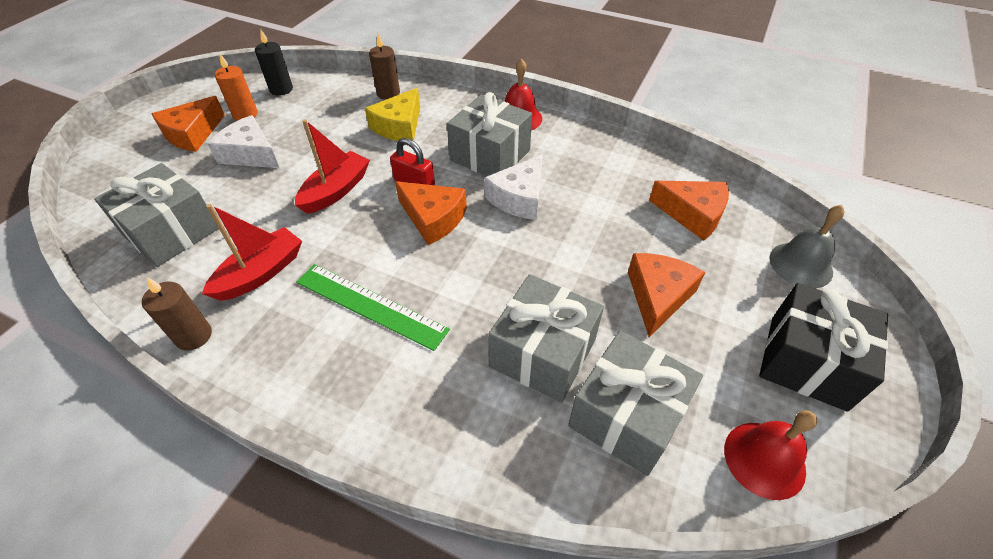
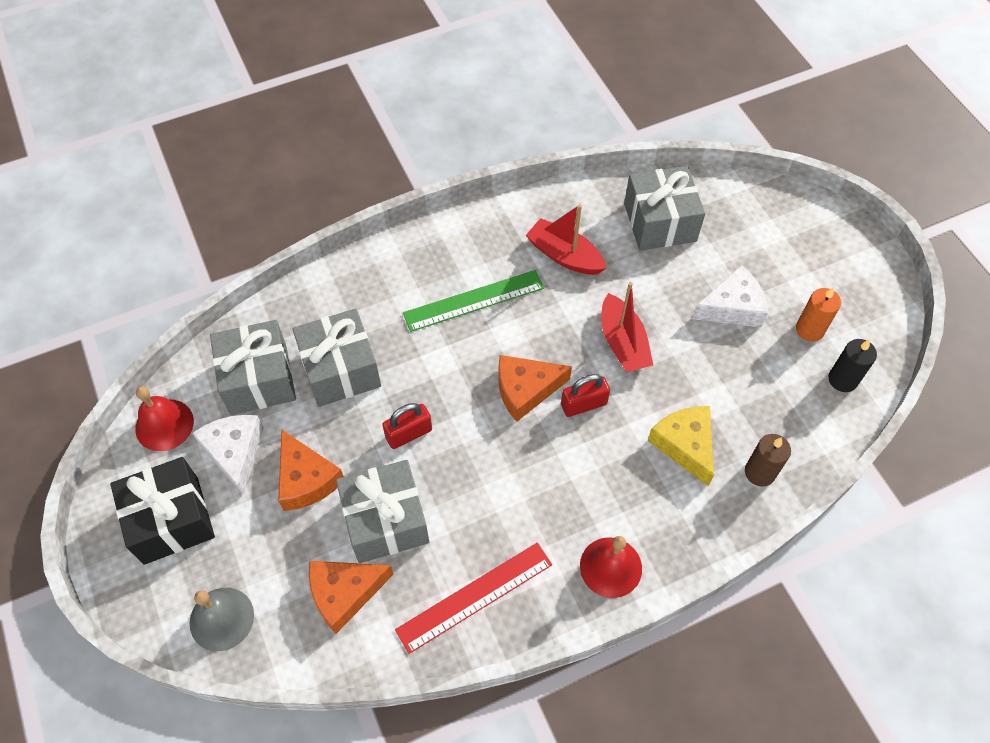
camera: 130 degrees right, 10 degrees up
(192, 134) = (802, 278): orange cheese -> none
(194, 336) = (536, 202): brown candle -> none
(261, 273) = (564, 255): red boat -> red boat turned 135 degrees clockwise
(490, 155) = (571, 492): grey gift -> grey gift (385, 521)
(519, 198) = (492, 470): white cheese -> white cheese (235, 452)
(546, 261) = (409, 433): none -> red padlock
(609, 158) = (475, 597): none -> red ruler

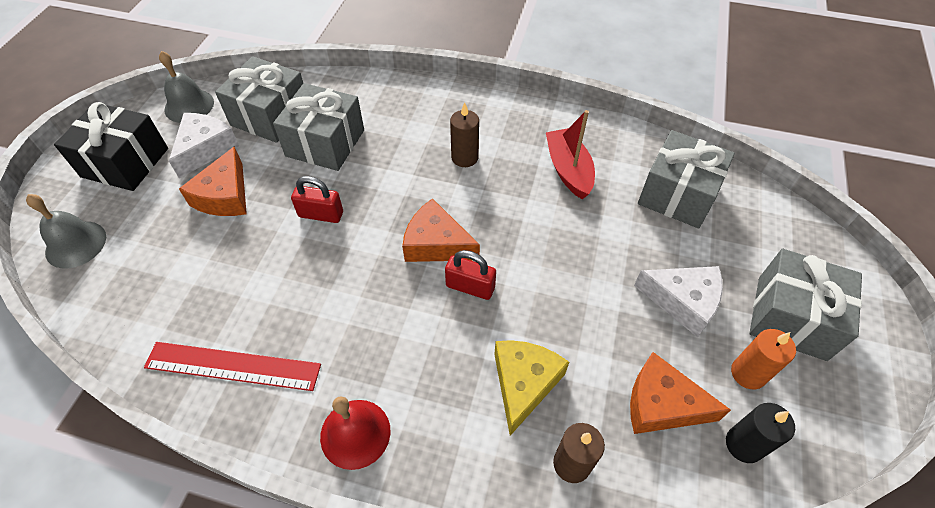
camera: 40 degrees right, 5 degrees down
(164, 425) = (189, 106): red bell -> grey bell
(344, 593) = (158, 289): orange cheese -> orange cheese (662, 404)
(385, 521) = (239, 261): grey gift -> grey gift (791, 317)
(474, 301) = (464, 157): green ruler -> brown candle
(623, 343) = (551, 263): red boat -> none

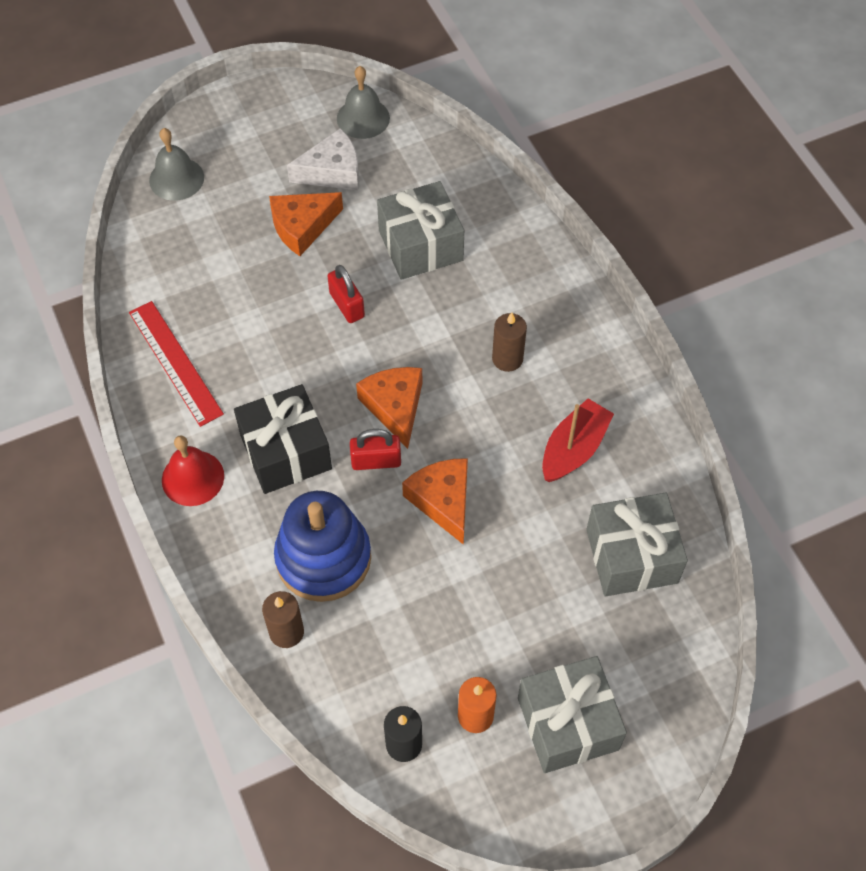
camera: 50 degrees right, 5 degrees up
(125, 162) = (269, 134): black gift -> black gift (285, 452)
(270, 116) = (410, 182): grey gift -> none
(470, 287) = (376, 461): red padlock -> red padlock turned 75 degrees counterclockwise
(524, 383) = (323, 558): yellow cheese -> blue stacking toy
(662, 404) = (389, 666): orange cheese -> orange cheese (443, 501)
(683, 301) = (506, 628): white cheese -> none

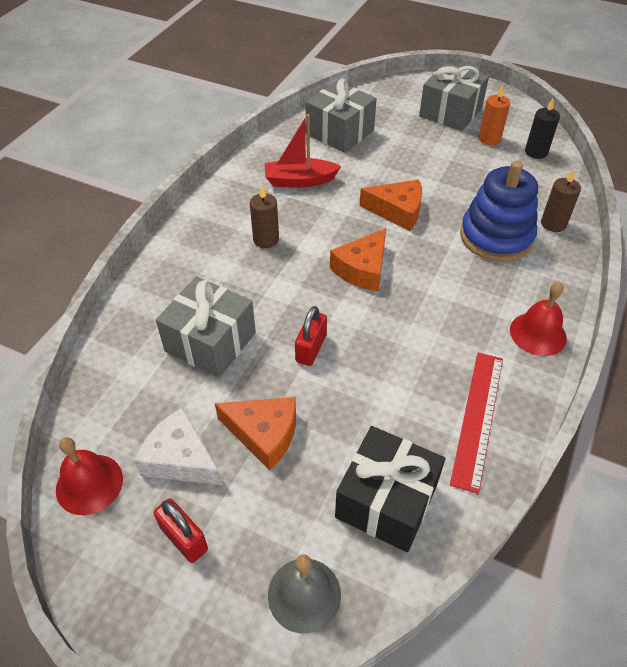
camera: 130 degrees left, 10 degrees down
(285, 452) = (459, 300): black gift -> black gift (386, 501)
(363, 118) = (89, 484): grey bell -> red bell
(376, 461) = (410, 254): red padlock -> red padlock (184, 538)
(443, 501) = (397, 211): orange cheese -> orange cheese turned 105 degrees counterclockwise

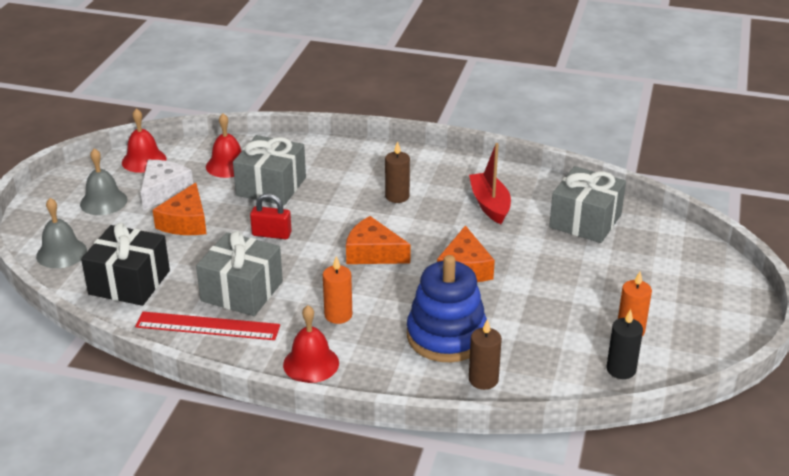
camera: 80 degrees right, 15 degrees down
(144, 383) = (228, 165): none -> red bell
(184, 538) = (103, 202): red padlock -> grey bell
(450, 112) = (672, 298): grey gift -> grey gift (242, 291)
(463, 306) = (338, 315): none -> orange candle

